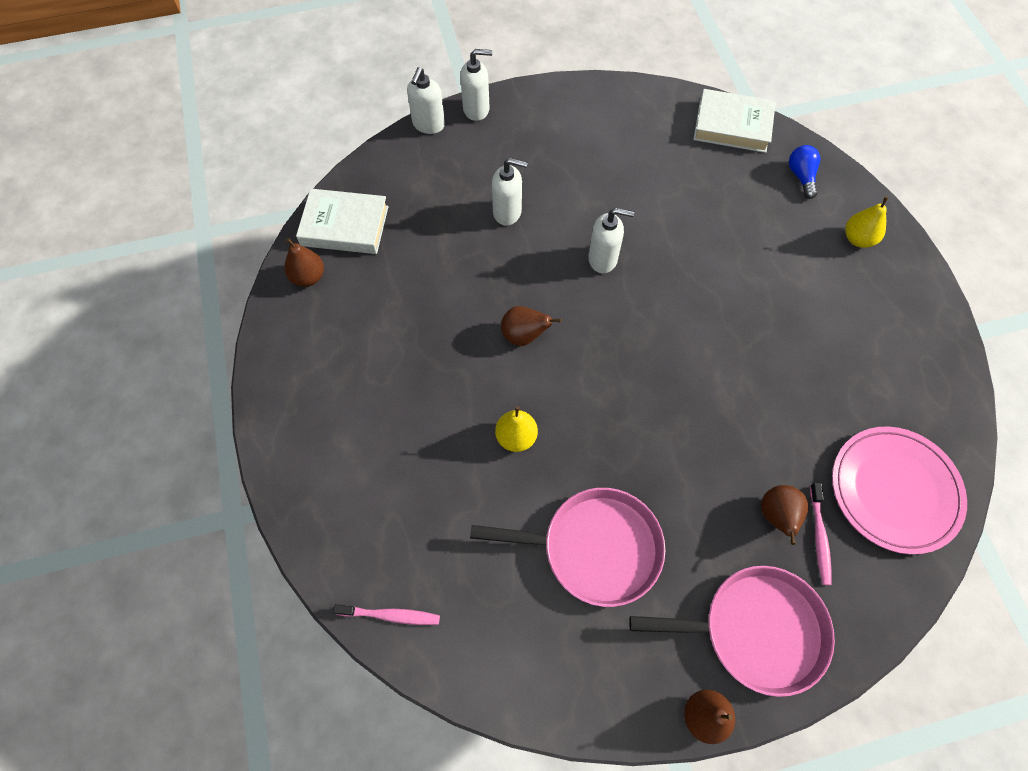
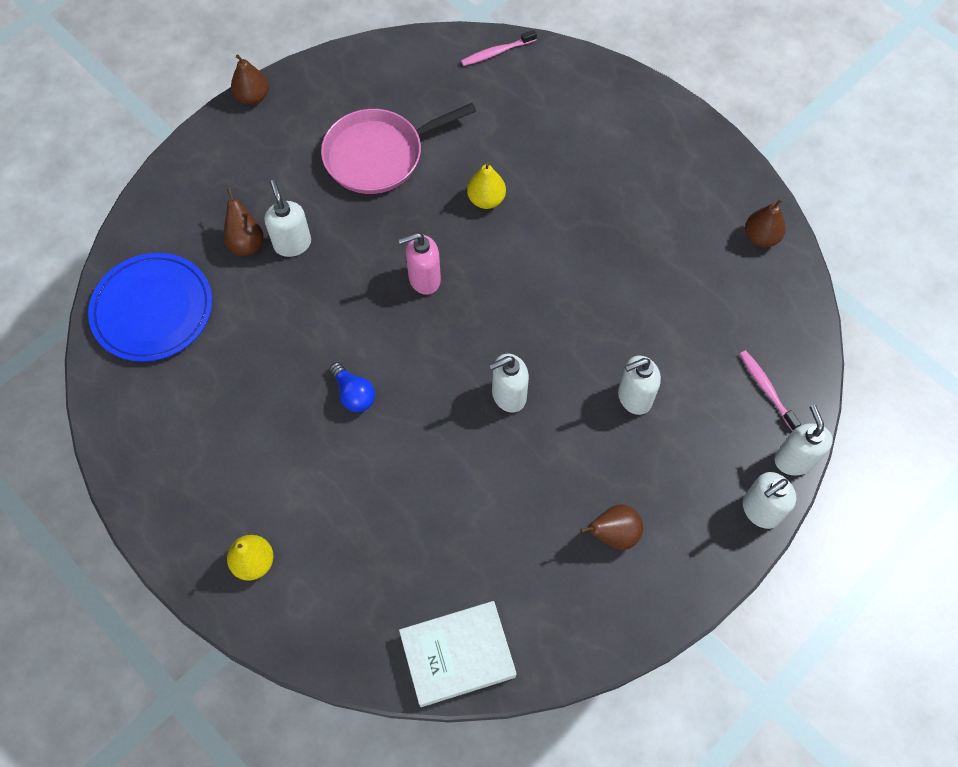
camera: 150 degrees right, 0 degrees up
(345, 226) = (774, 300): white book -> none
(524, 336) = (534, 283): brown pear -> brown pear (613, 534)
(619, 388) = (424, 279): none -> pink soap dispenser
(729, 490) = (292, 244): none -> white soap dispenser
(756, 630) = (235, 160): pink pan -> none
(801, 176) = (346, 619): blue light bulb -> blue light bulb (354, 394)
(819, 537) = (207, 244): pink toothbrush -> pink toothbrush (766, 389)
(894, 490) = (153, 310): pink plate -> blue plate

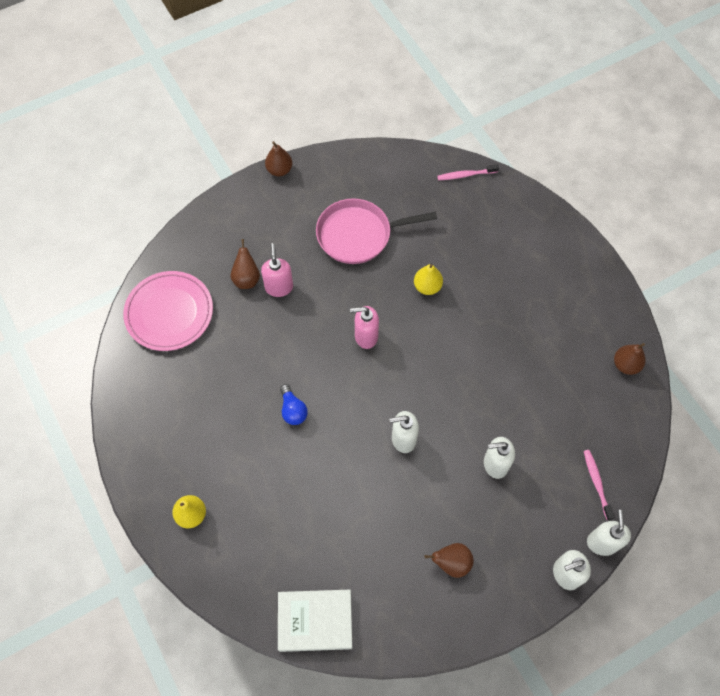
camera: 15 degrees right, 0 degrees up
(153, 310) = (169, 313): blue plate -> pink plate
(292, 244) = (279, 287): white soap dispenser -> pink soap dispenser

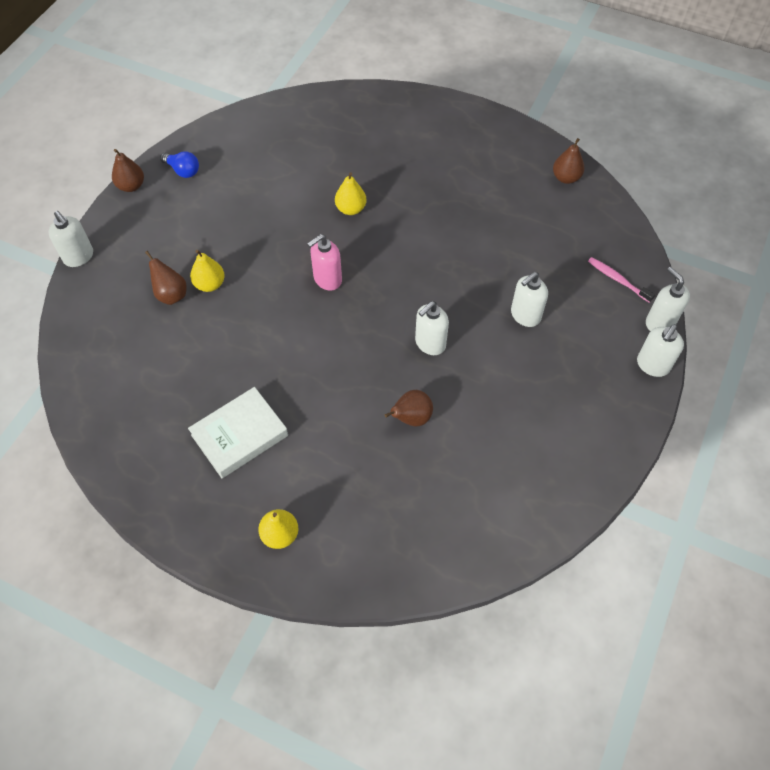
camera: 35 degrees left, 5 degrees down
(169, 313) = (112, 368): pink plate -> none
(205, 208) = (79, 257): none -> white soap dispenser
(279, 287) = (210, 284): pink soap dispenser -> yellow pear
(293, 410) = (307, 380): blue light bulb -> blue light bulb (183, 170)
(315, 621) = (475, 547): white book -> white book (239, 435)
(358, 235) = (252, 200): pink pan -> none
(451, 563) = (554, 417): brown pear -> brown pear (411, 418)
(466, 175) = (313, 104): pink toothbrush -> none

